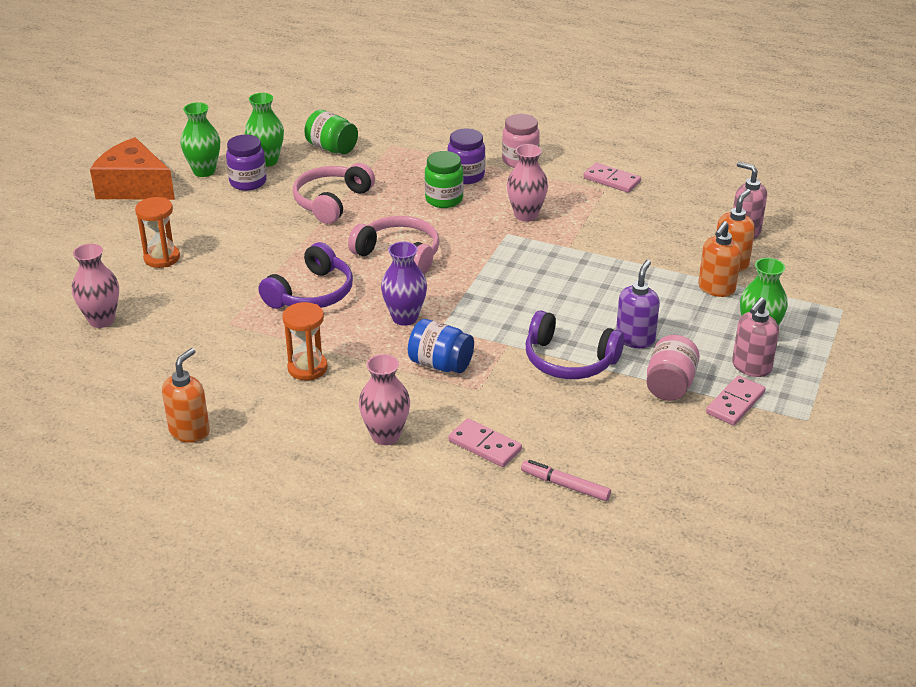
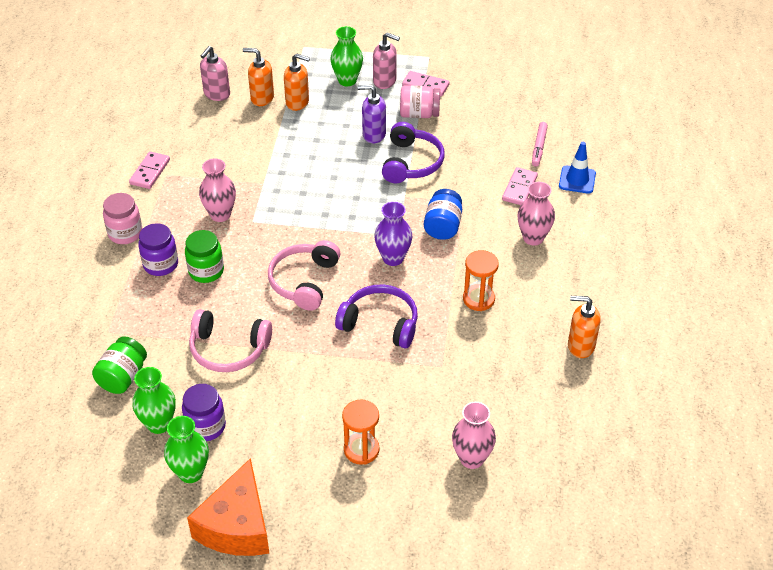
camera: 105 degrees left, 10 degrees up
(481, 507) = (577, 180): none -> blue traffic cone

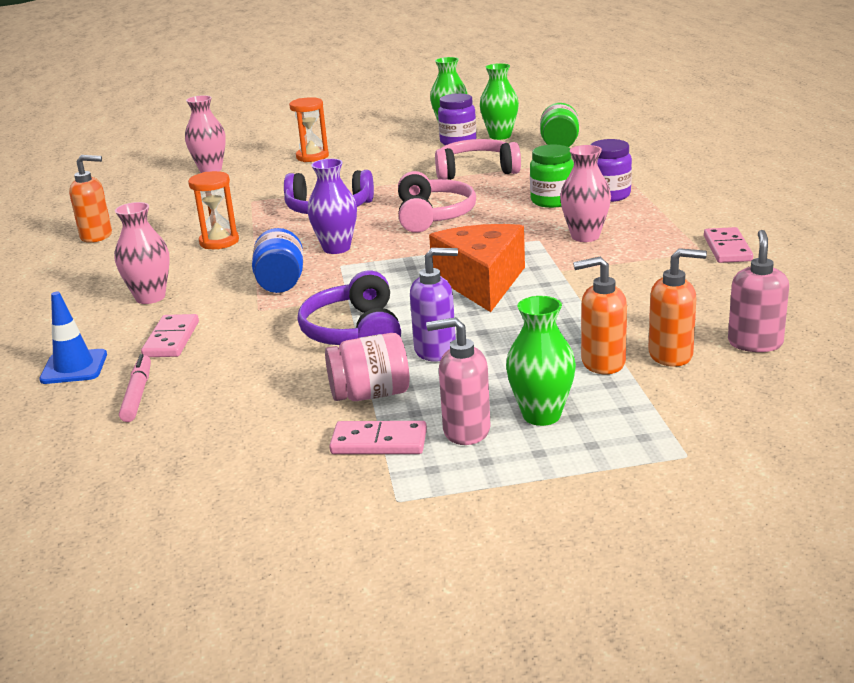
camera: 165 degrees right, 20 degrees down
(125, 233) = (680, 204): pink jar -> none
(237, 526) = (394, 120): orange cheese -> orange cheese (481, 282)

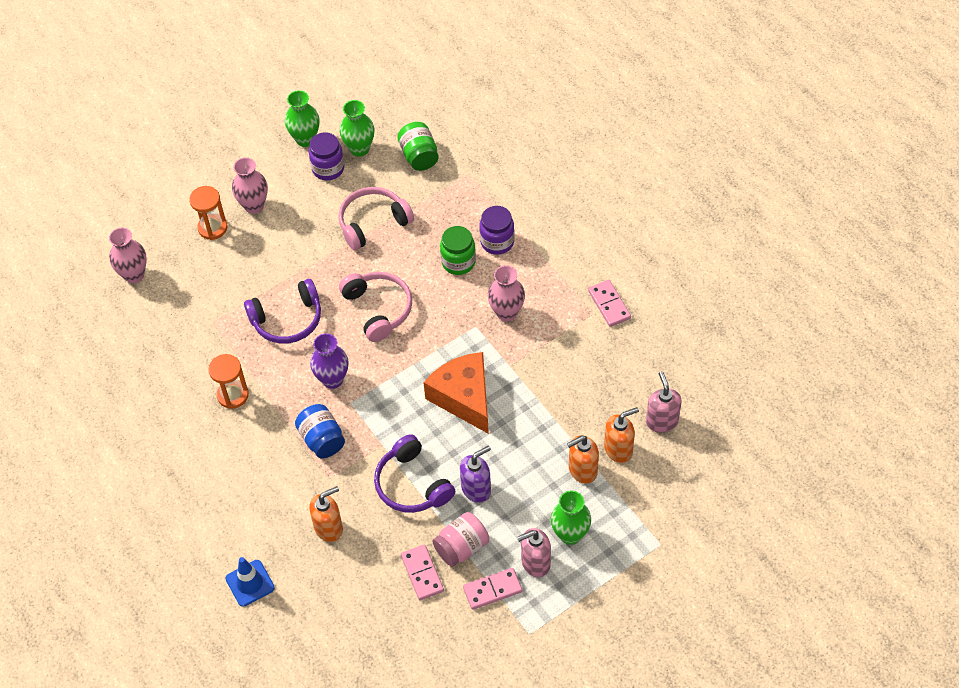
camera: 25 degrees left, 30 degrees up
(97, 236) = (122, 414): orange soap dispenser -> orange soap dispenser (329, 528)
(137, 395) = (316, 596): pink marker -> none
(150, 297) = (237, 487): pink vase -> pink vase (254, 205)
(171, 339) = (293, 532): pink domino -> pink domino (422, 573)

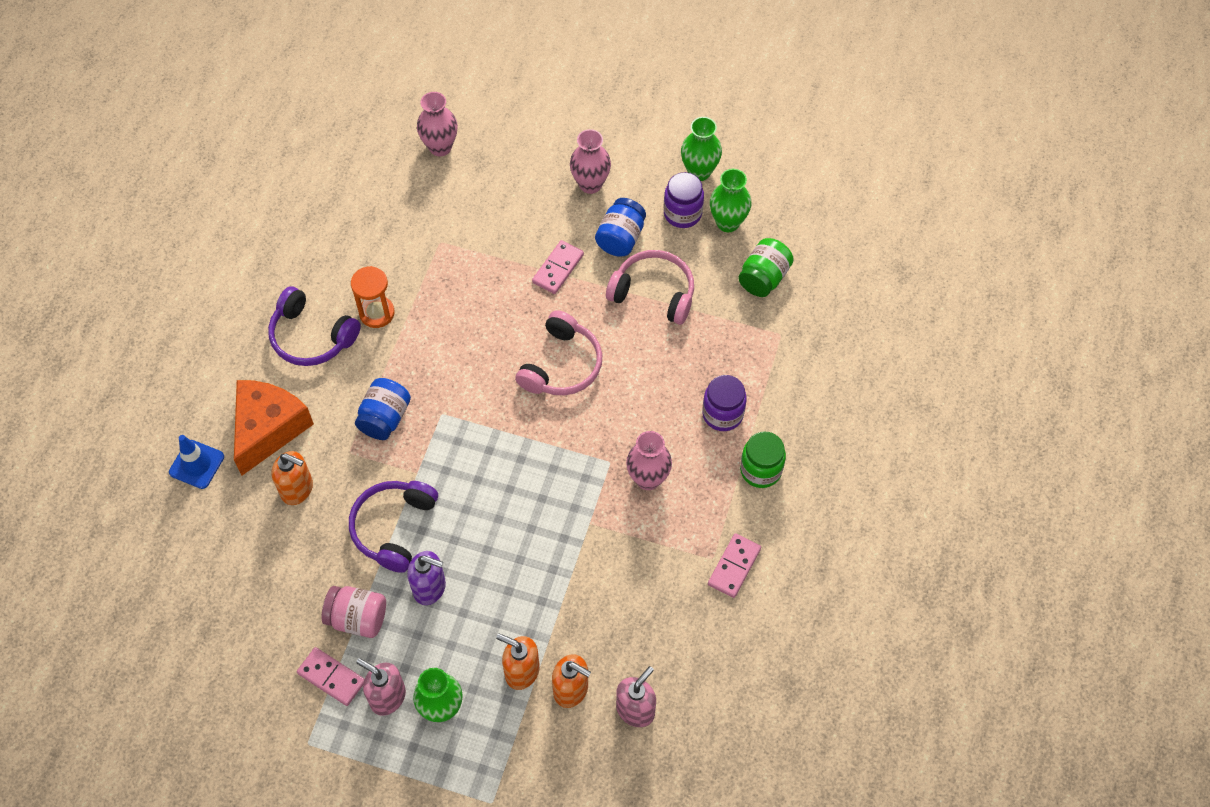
camera: 50 degrees right, 5 degrees up
(212, 228) = (539, 170): orange hourglass -> none
(287, 320) = (490, 299): purple headphones -> purple headphones (311, 336)
(313, 215) = (620, 238): none -> blue jar
(332, 379) = (455, 381): purple vase -> none
(422, 573) = (305, 602): pink domino -> pink domino (558, 268)
(458, 262) = (671, 396): green jar -> green jar (760, 470)
(464, 397) = (522, 507): orange cheese -> orange cheese (268, 429)

